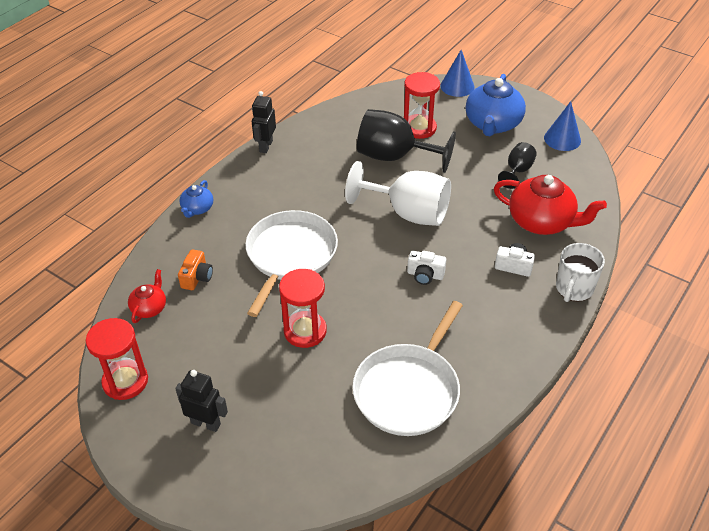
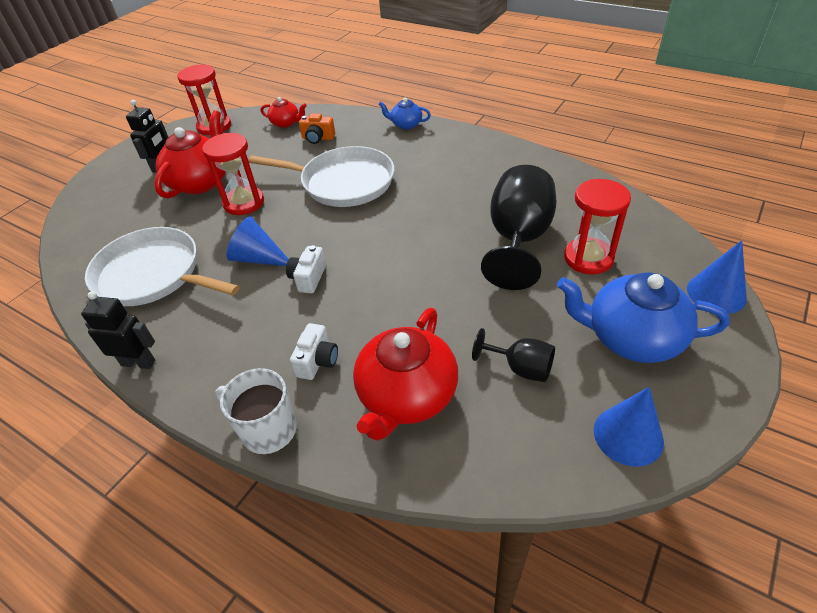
camera: 90 degrees right, 0 degrees up
(253, 376) = (201, 182): none -> red teapot
(265, 146) = (509, 147): black robot -> black robot (138, 362)
(395, 310) = (258, 258): none -> blue cone
(408, 213) = (413, 258): white goblet -> none

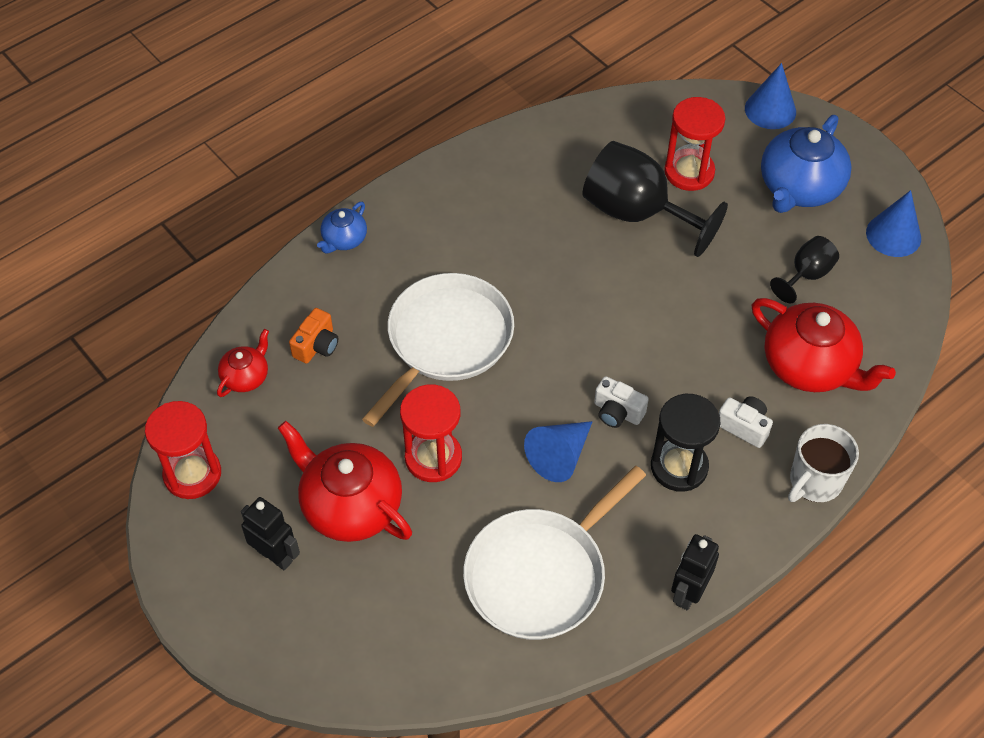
camera: 75 degrees left, 10 degrees up
(263, 327) = (679, 467): none -> black hourglass

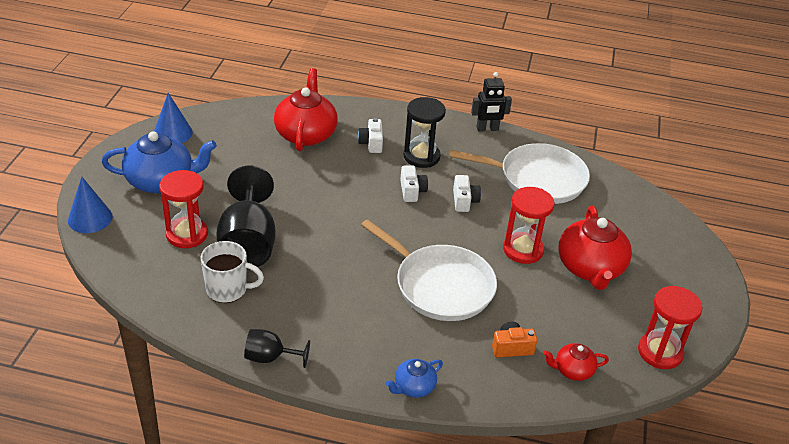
camera: 130 degrees left, 15 degrees down
(275, 556) = (654, 282): black robot -> none
(344, 239) = (413, 387): blue teapot -> blue teapot turned 150 degrees clockwise
(446, 340) = (440, 285): white pan -> white pan turned 135 degrees counterclockwise
(559, 456) = (464, 201): blue cone -> white camera
(806, 275) = (237, 155): black goblet -> black goblet (270, 357)
(814, 481) = (379, 111): white mug -> white mug (228, 289)

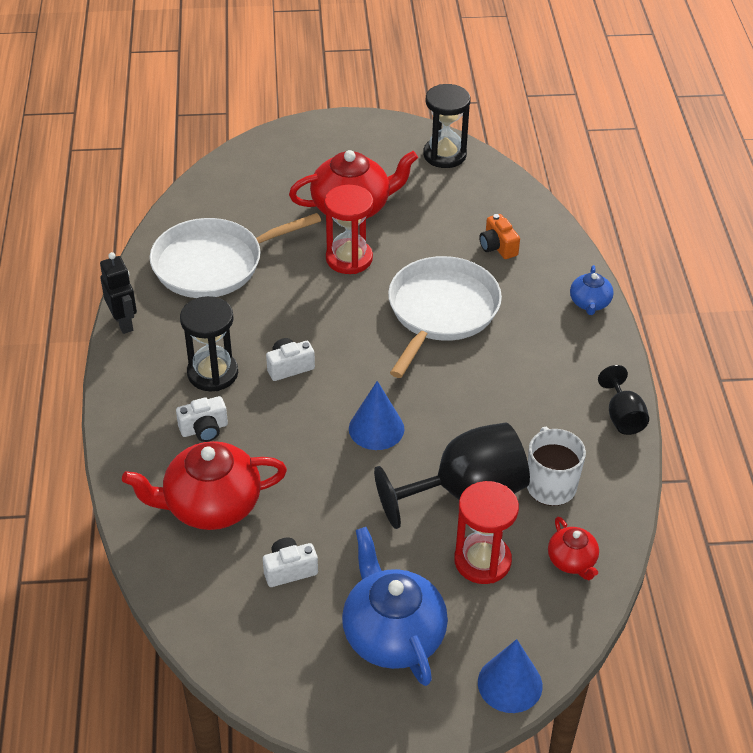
camera: 105 degrees left, 5 degrees up
(172, 133) = (274, 669): blue cone -> blue cone (376, 428)
(413, 387) = (589, 303): blue teapot -> blue teapot turned 60 degrees clockwise
(464, 201) = (286, 318): white camera -> white camera (289, 570)
(537, 179) = (213, 264): white pan -> white pan turned 105 degrees counterclockwise
(572, 370) = (501, 205): red teapot -> red teapot (572, 561)
(660, 352) = (444, 155): red hourglass -> black hourglass

